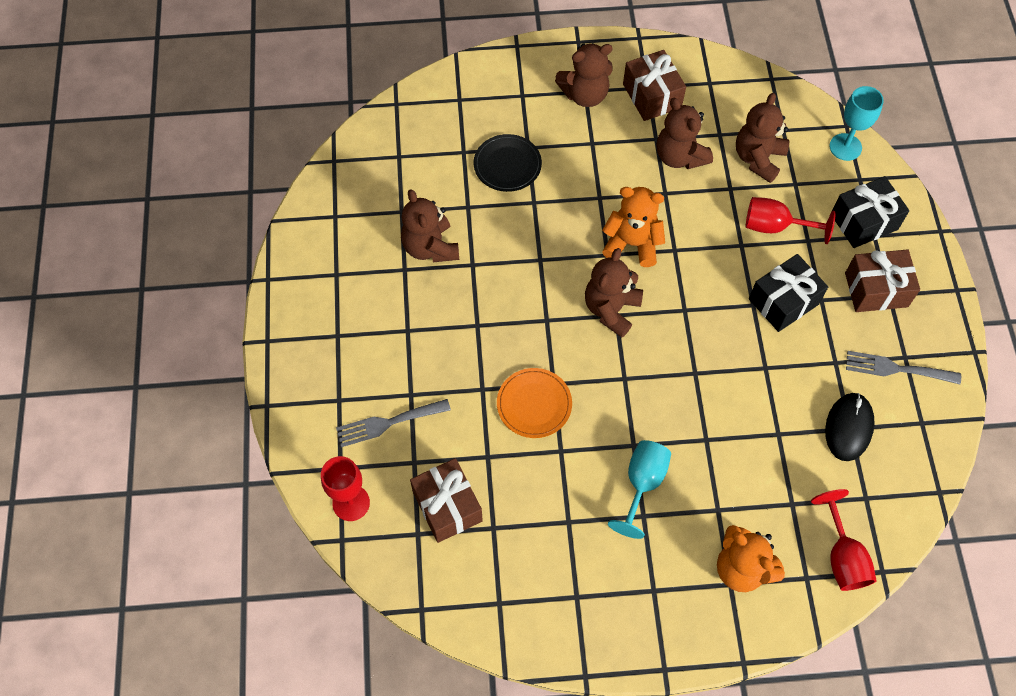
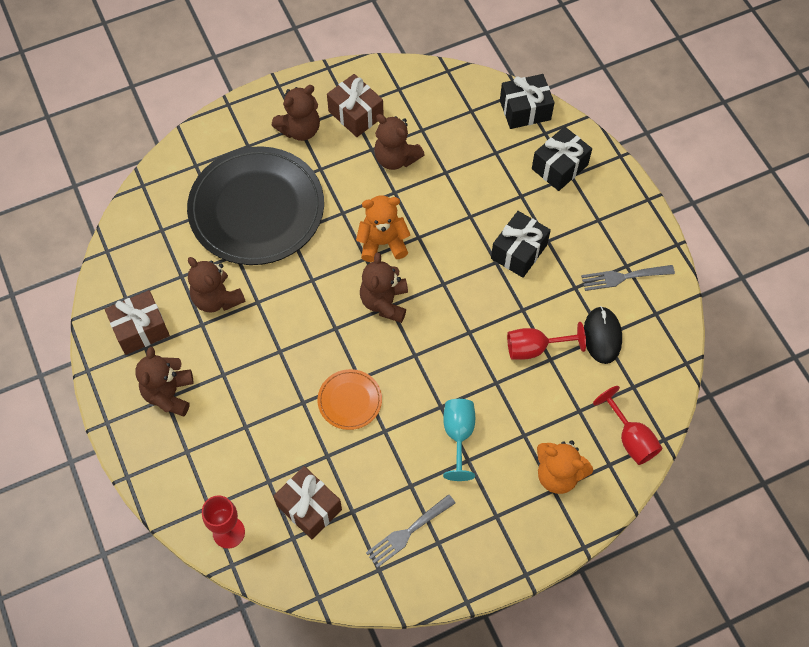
camera: 20 degrees left, 0 degrees up
(388, 423) = (235, 456): grey fork -> grey fork (407, 532)
(507, 165) = (256, 209): black plate -> black plate, size x2.28
(758, 158) = (459, 140): brown teddy bear -> brown teddy bear (169, 394)
(775, 226) = (492, 192): red goblet -> red goblet (535, 348)
(845, 147) = (525, 110): turquoise goblet -> black gift
(876, 290) = (587, 219): brown gift -> brown gift (140, 329)

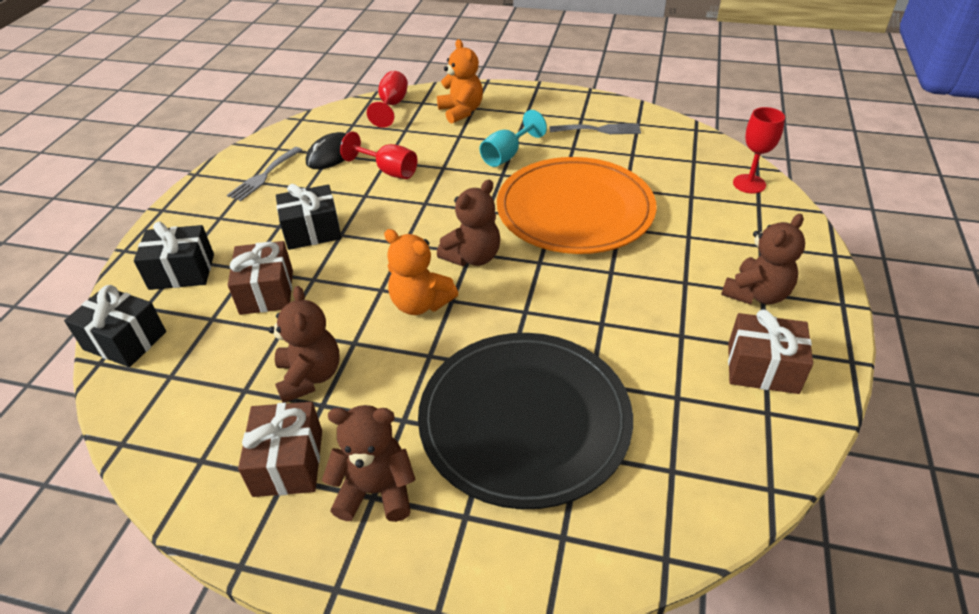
camera: 140 degrees left, 20 degrees down
(217, 298) = (647, 350): brown teddy bear -> none
(309, 507) = (667, 169): brown gift -> brown gift (266, 292)
(350, 400) = (575, 210): orange plate -> orange plate, size x2.28
(623, 277) = (264, 176): grey fork -> grey fork turned 90 degrees clockwise

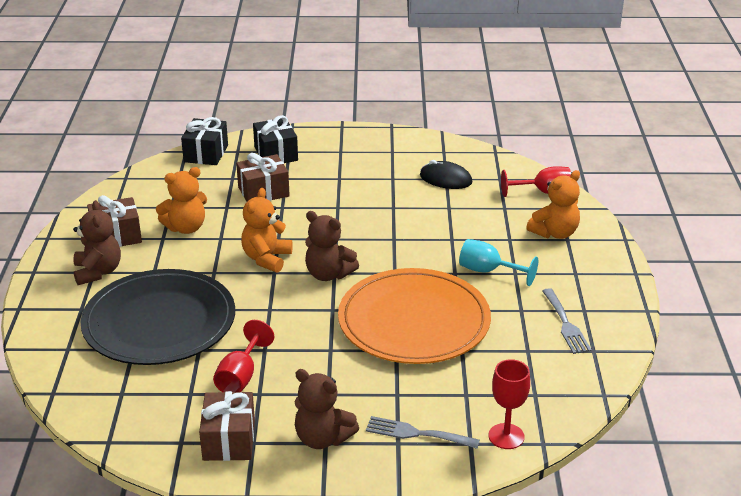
camera: 75 degrees right, 10 degrees down
(264, 176) = (401, 156): grey fork -> grey fork (416, 433)
(310, 376) = (186, 228): brown teddy bear -> orange teddy bear
(312, 231) = (337, 194): black gift -> none
(388, 171) = (433, 212): red goblet -> red goblet (240, 376)

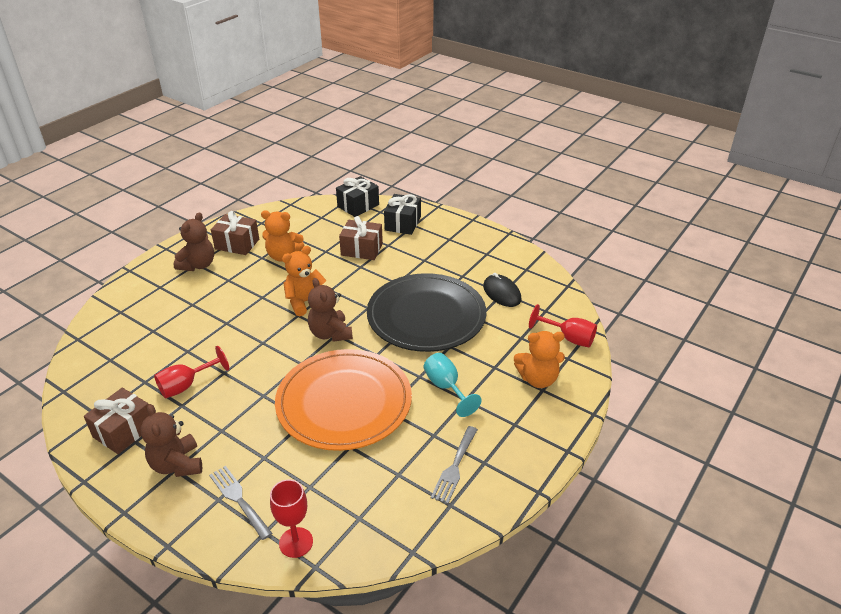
camera: 35 degrees right, 5 degrees up
(159, 322) = (189, 318): black plate -> black plate (426, 316)

